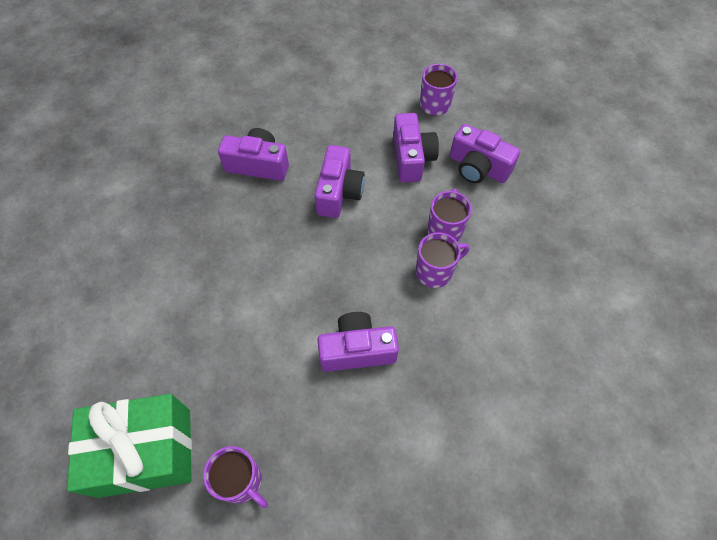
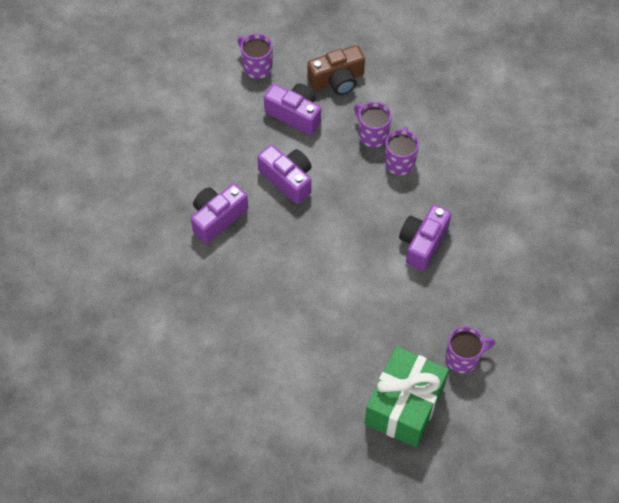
camera: 55 degrees left, 0 degrees up
(478, 167) = (337, 80): purple camera -> brown camera

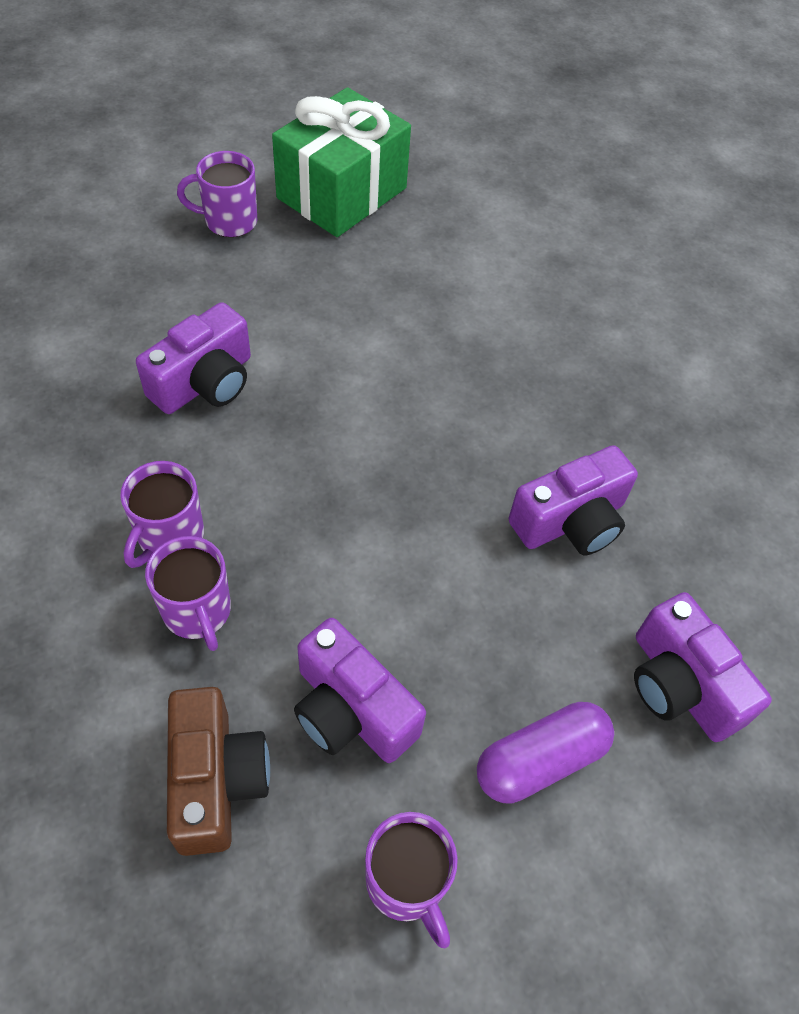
camera: 170 degrees left, 5 degrees down
(215, 115) = (540, 760): none -> purple capsule
(288, 179) = (412, 561): purple camera -> purple camera (680, 684)
(337, 80) = (216, 780): brown camera -> brown camera turned 90 degrees clockwise

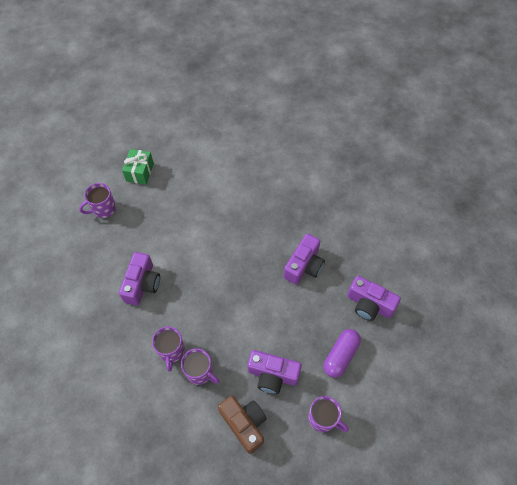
camera: 25 degrees left, 5 degrees up
(342, 193) = (140, 172): green gift -> green gift, size x0.57

